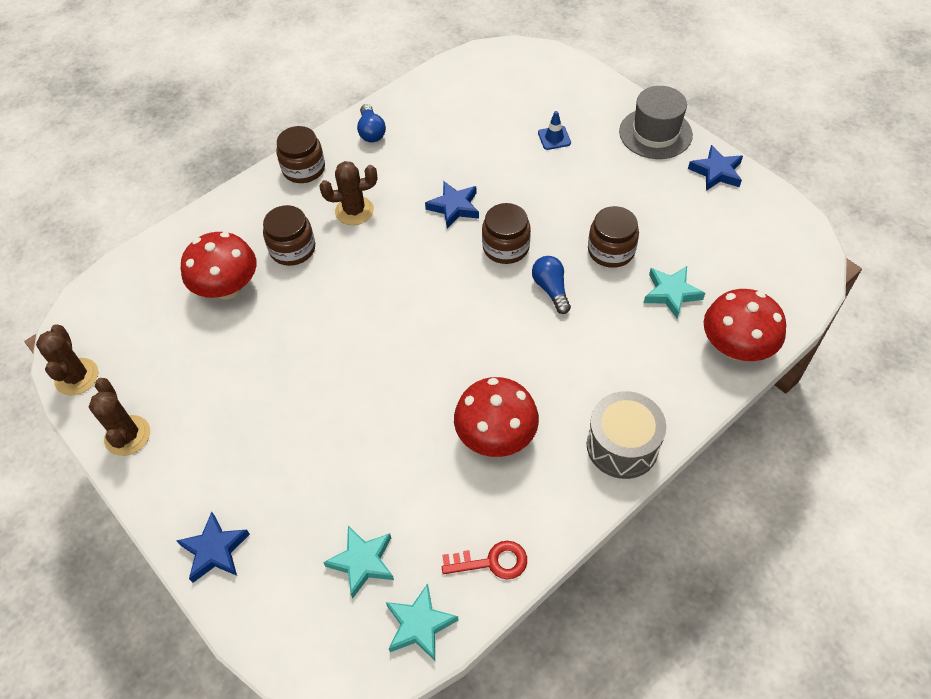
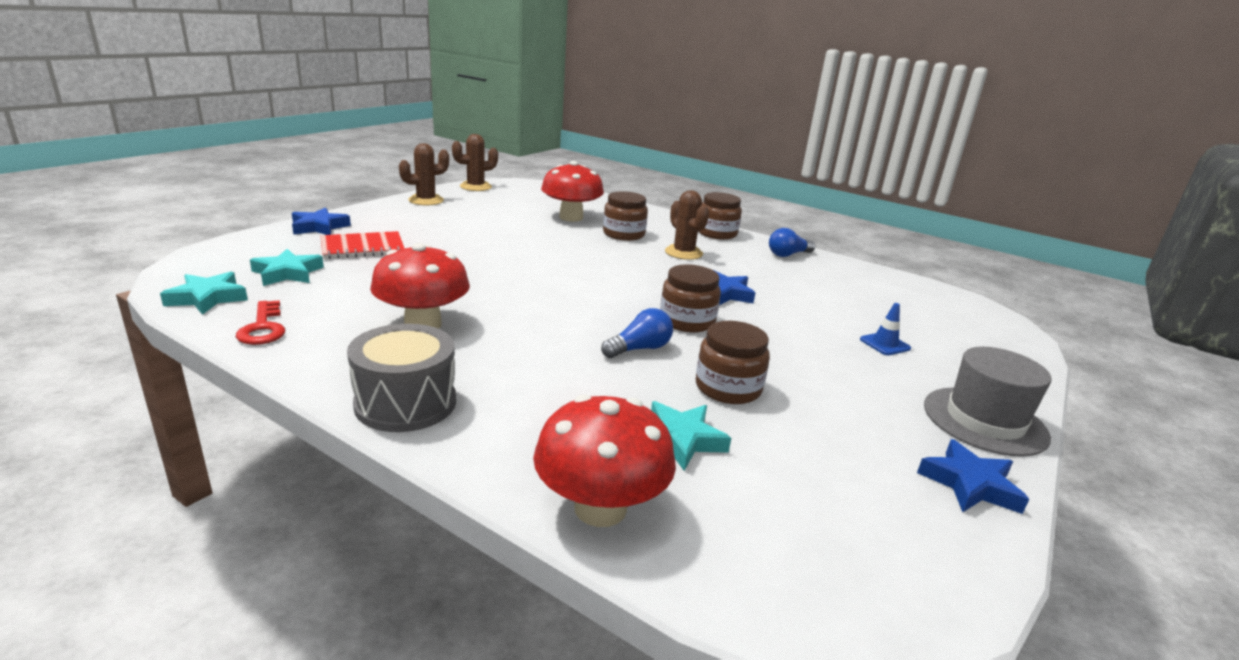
camera: 70 degrees right, 30 degrees down
(295, 497) = (362, 247): none -> red notebook

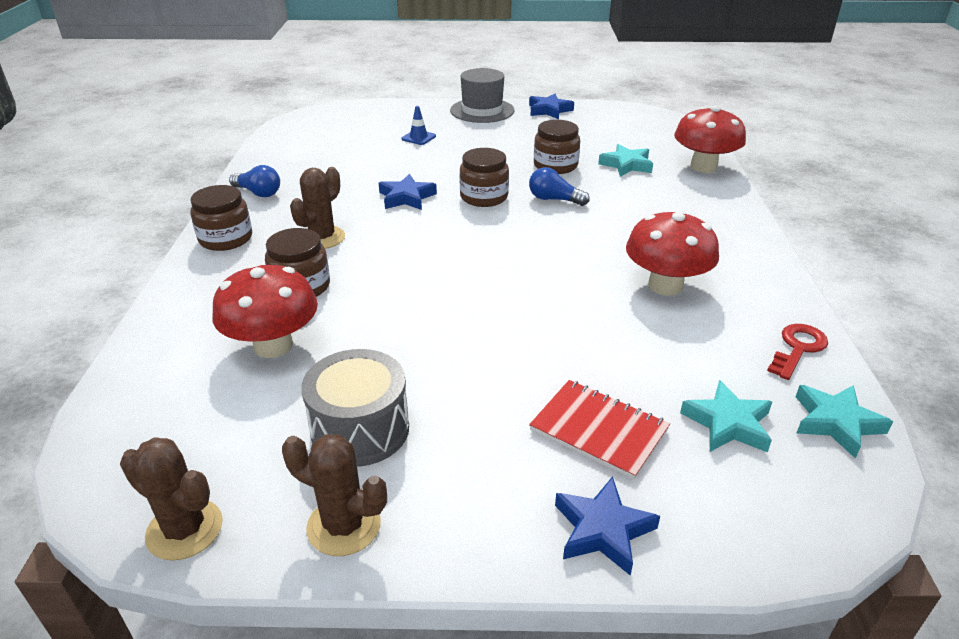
camera: 120 degrees left, 10 degrees up
(405, 403) = (740, 240): grey drum -> grey drum (360, 429)

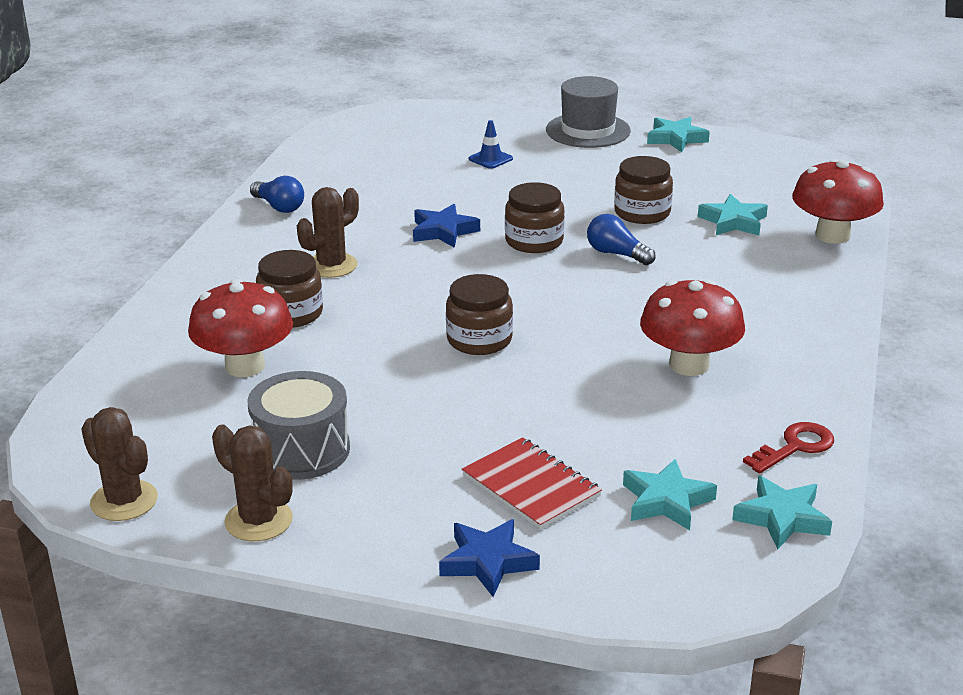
camera: 15 degrees right, 5 degrees down
(226, 238) = (229, 254): brown jar -> brown jar (479, 340)
(549, 110) = (676, 139): blue star -> turquoise star

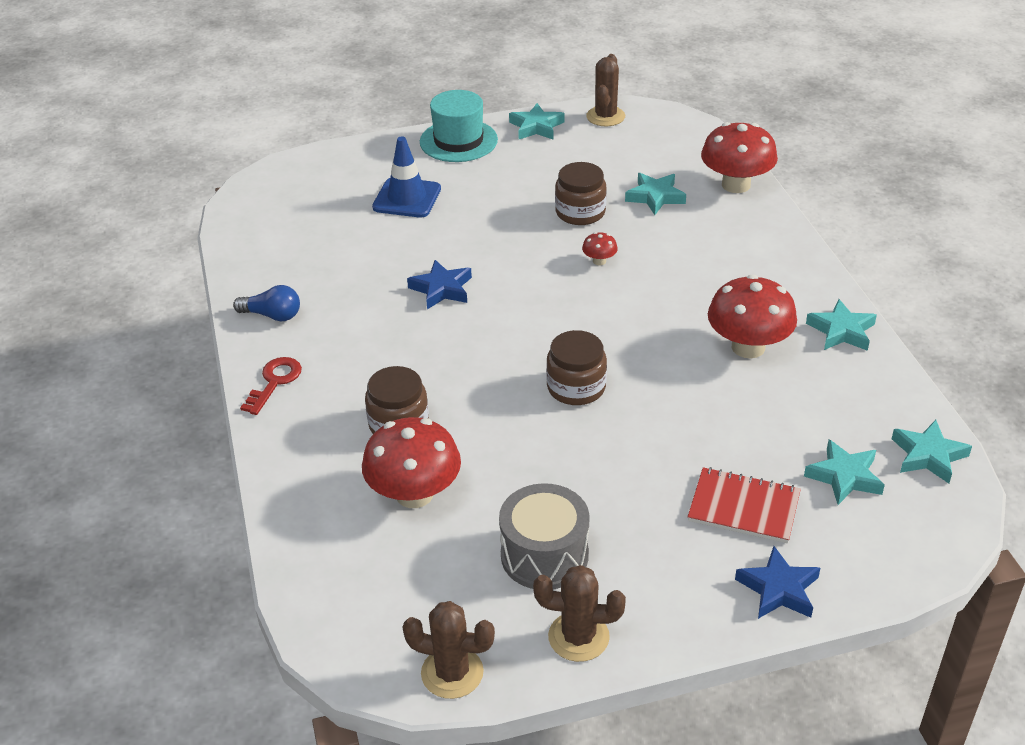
camera: 30 degrees left, 10 degrees up
(331, 266) = (383, 361): brown cactus -> brown cactus (605, 116)
(490, 159) = (407, 198): blue traffic cone -> blue traffic cone, size x1.80
(534, 241) = (524, 272): brown jar -> none
(588, 130) = (458, 141): grey hat -> turquoise hat
(616, 254) = (599, 261): blue light bulb -> red mushroom
(795, 447) = (882, 390): red key -> red key (274, 382)
(808, 384) = (841, 331): none -> turquoise star

